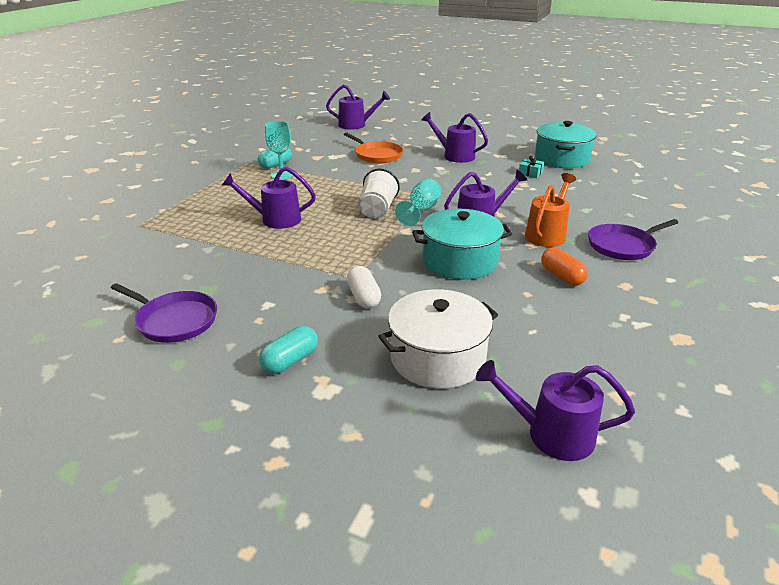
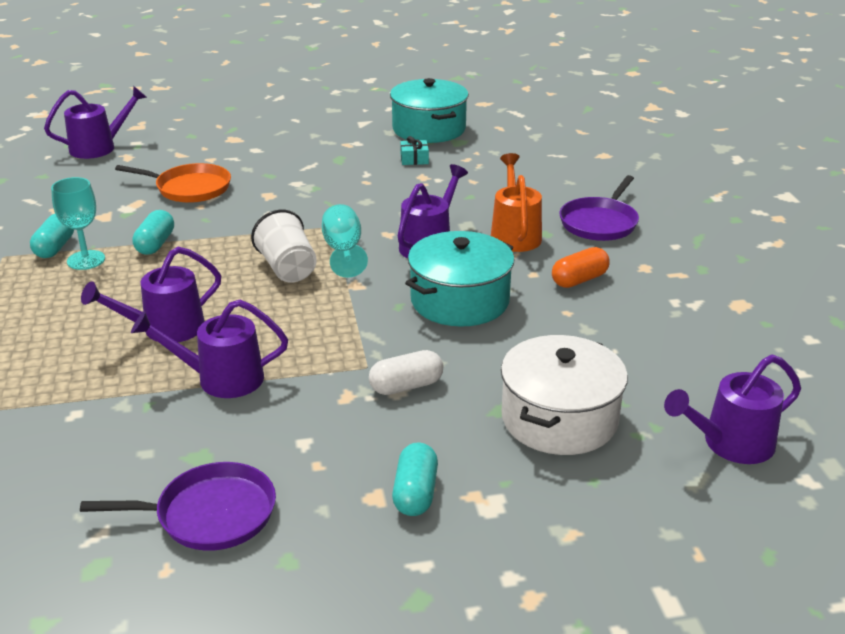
camera: 35 degrees left, 0 degrees up
(324, 177) = (155, 244): none -> turquoise capsule
(363, 297) = (406, 386): white capsule -> white capsule turned 60 degrees counterclockwise
(454, 155) = (296, 160): purple watering can -> purple watering can (220, 379)
(562, 276) = (579, 280): orange capsule -> orange capsule turned 60 degrees counterclockwise

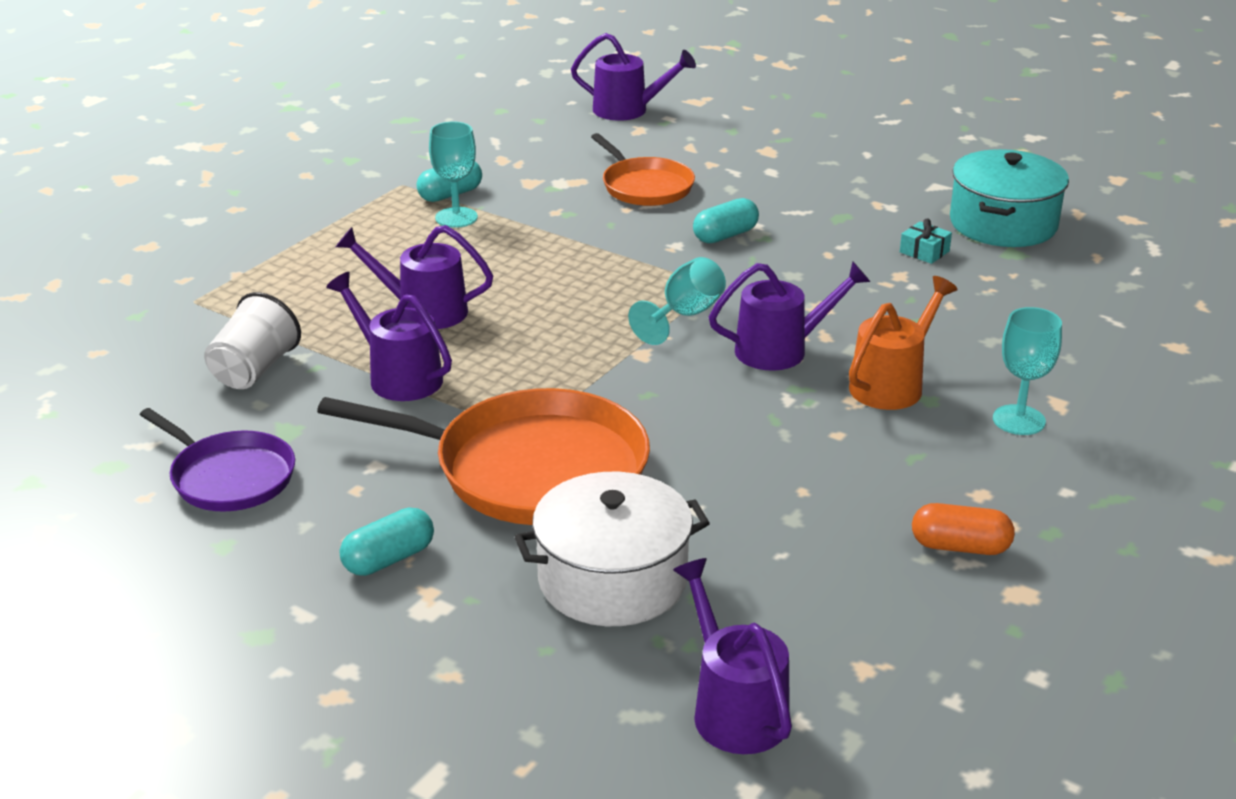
camera: 45 degrees right, 0 degrees up
(155, 244) = (532, 229): turquoise capsule -> turquoise capsule (725, 235)
(287, 269) = (606, 307): white cup -> white cup (254, 370)
(406, 386) = (530, 469): white capsule -> orange pan
(460, 300) = (713, 420): turquoise pot -> none
(579, 280) = (877, 466): orange capsule -> orange capsule (960, 547)
(600, 223) = (1019, 420): purple pan -> turquoise goblet
(730, 444) = (734, 708): purple watering can -> purple watering can turned 45 degrees clockwise

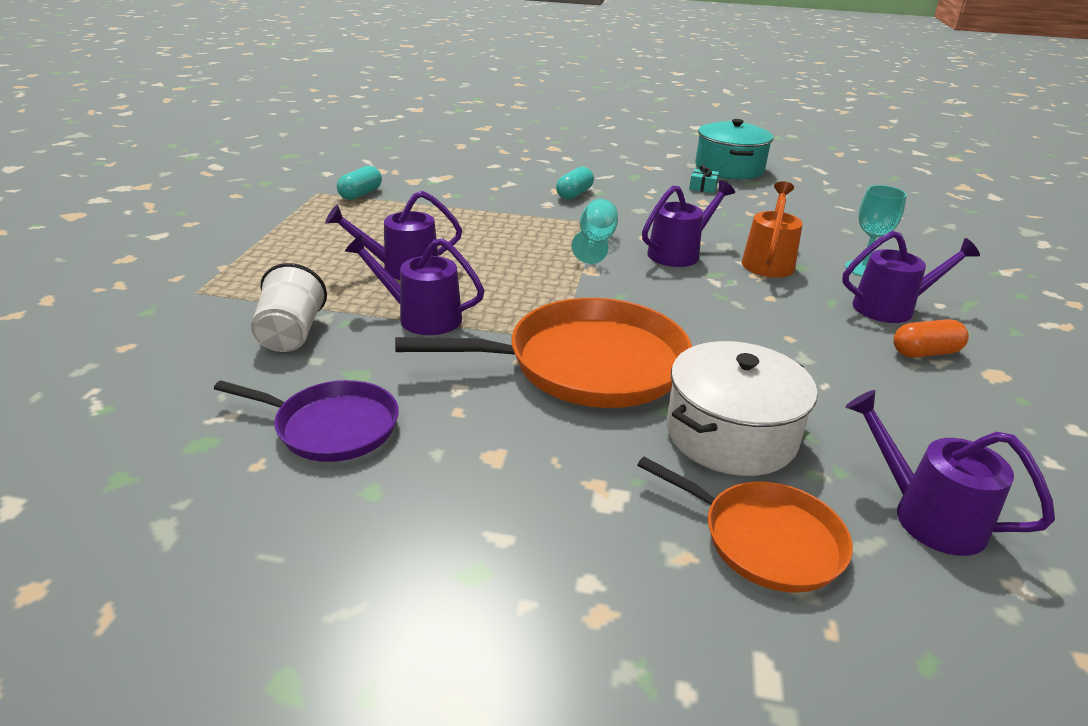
camera: 25 degrees left, 0 degrees up
(388, 559) = (537, 464): turquoise capsule -> none
(456, 217) = (377, 207): turquoise goblet -> none
(628, 110) = (444, 136): purple watering can -> purple watering can (891, 308)
(645, 186) = (494, 174): orange pan -> orange pan (765, 539)

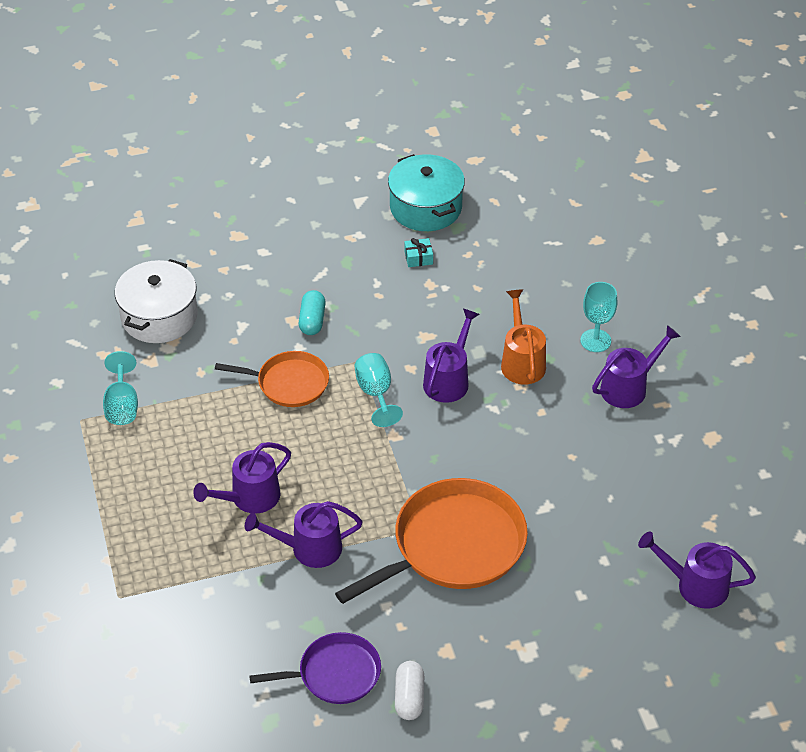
camera: 25 degrees left, 15 degrees up
(291, 334) = (234, 608): white cup -> none
(360, 194) = (122, 405): turquoise capsule -> turquoise goblet
(398, 487) = (409, 697): none -> white capsule
(731, 434) = (571, 570): white pot -> white pot (159, 316)
(765, 539) = (619, 641): orange pan -> orange pan (289, 383)
(925, 352) = (663, 433): orange capsule -> none

